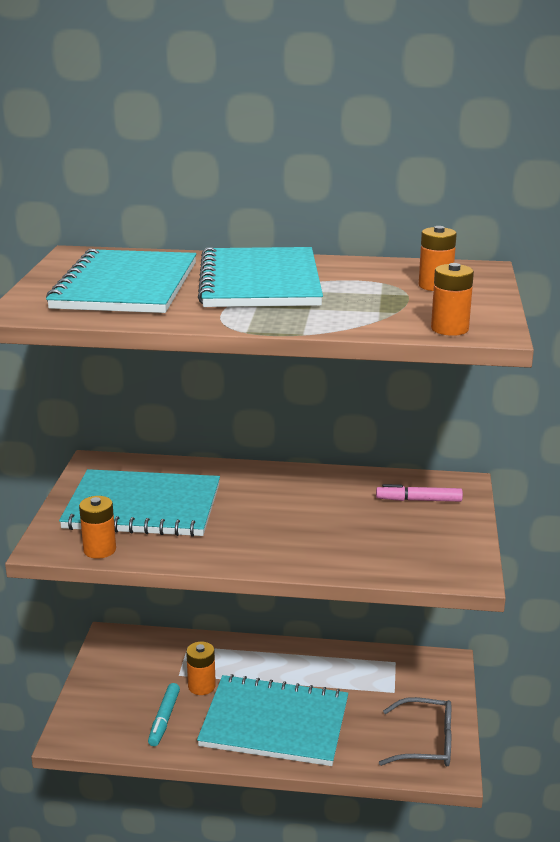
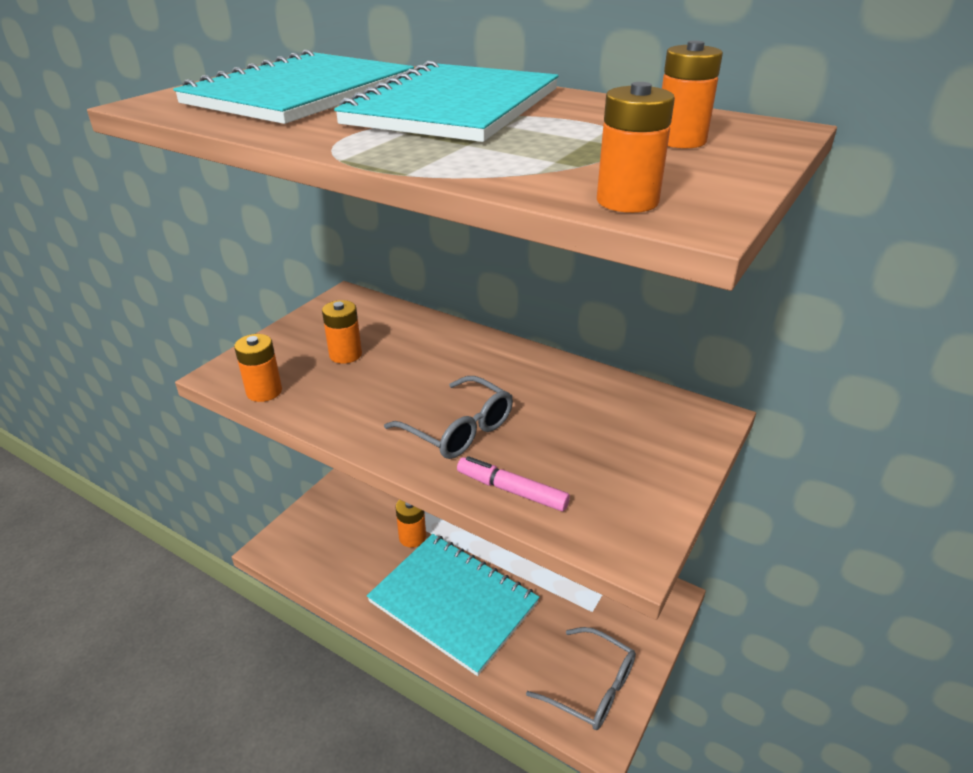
camera: 25 degrees right, 10 degrees up
(143, 507) = (345, 355): turquoise notebook -> orange battery
(164, 719) = (359, 560): turquoise marker -> none
(288, 535) = (458, 429): none -> grey glasses
(418, 500) = (640, 425): pink marker -> pink marker (511, 490)

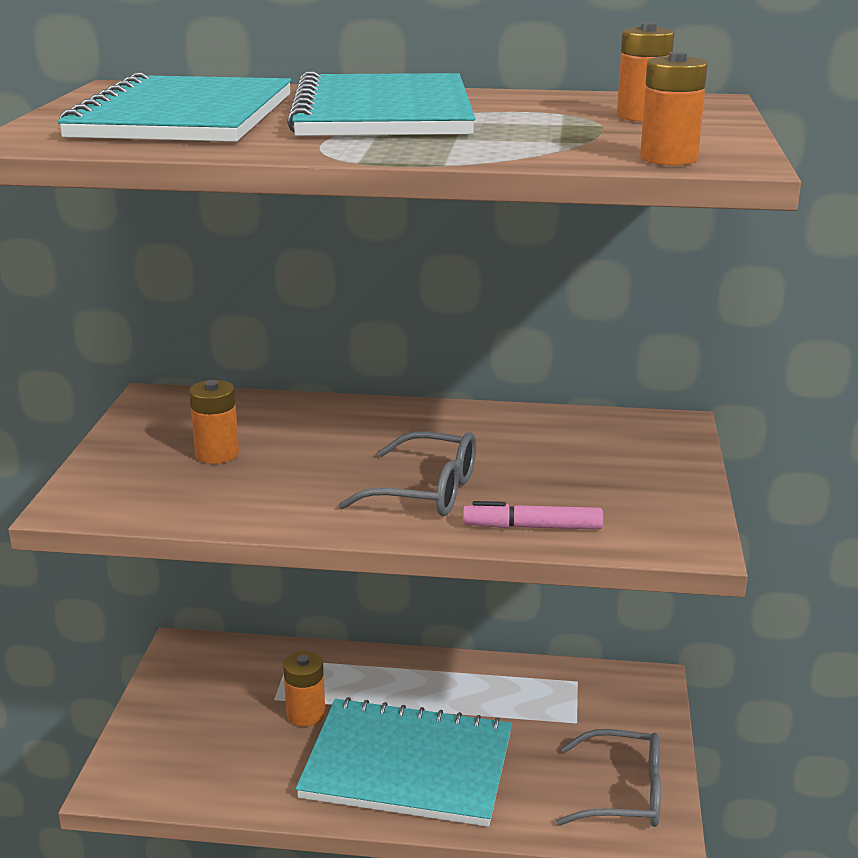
camera: 25 degrees left, 10 degrees down
(264, 391) = (149, 510): orange battery -> none

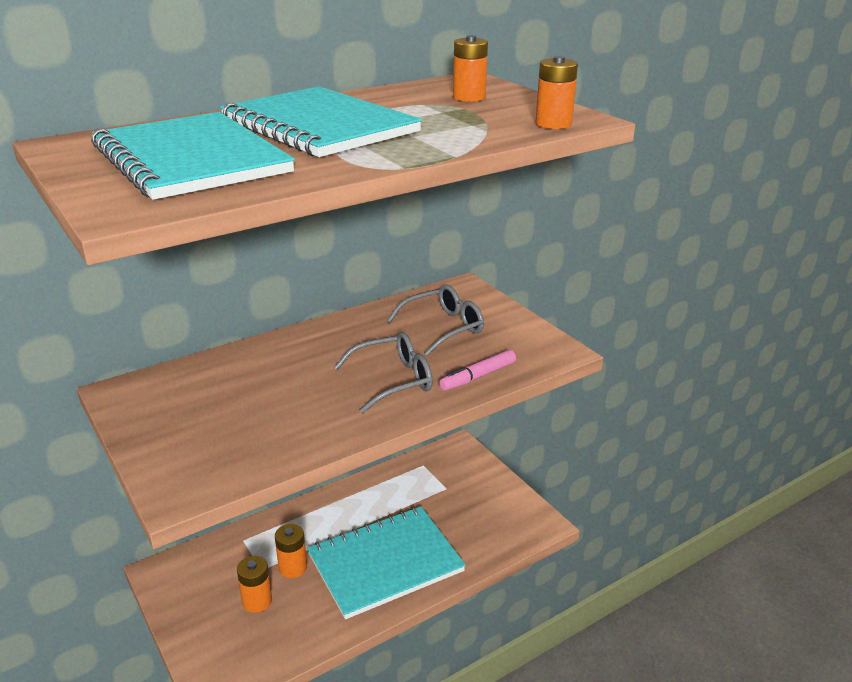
camera: 40 degrees left, 5 degrees up
(217, 454) = (227, 412): orange battery -> orange battery (257, 601)
(622, 793) = (506, 514): grey glasses -> grey glasses (443, 327)

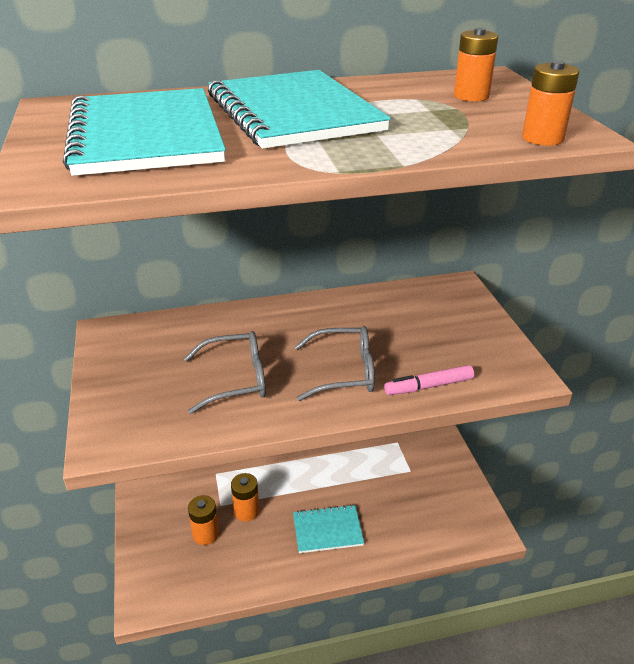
camera: 20 degrees right, 5 degrees up
(385, 563) = (327, 530): turquoise notebook -> turquoise notebook, size x0.53
(443, 327) = (417, 325): grey glasses -> grey glasses (235, 380)

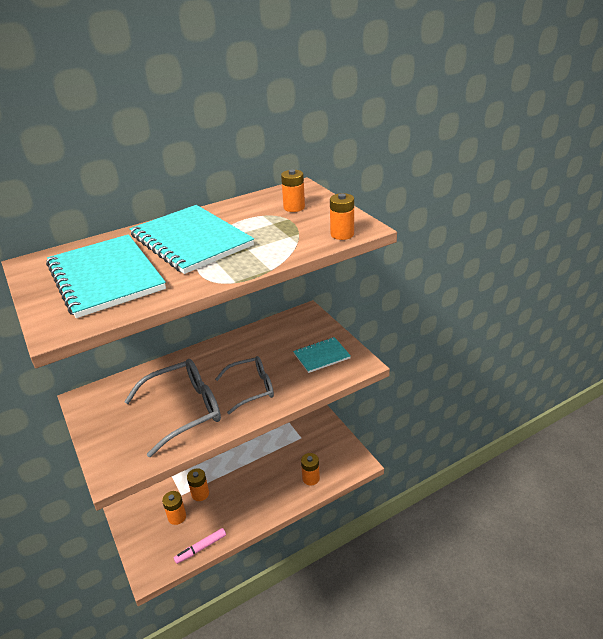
camera: 15 degrees left, 0 degrees up
(235, 380) = (183, 410): grey glasses -> grey glasses, size x1.52
(327, 530) = (258, 491): turquoise notebook -> turquoise notebook (321, 356)
(409, 533) = (311, 478): none -> orange battery
(428, 386) = (305, 385): pink marker -> pink marker (201, 548)

